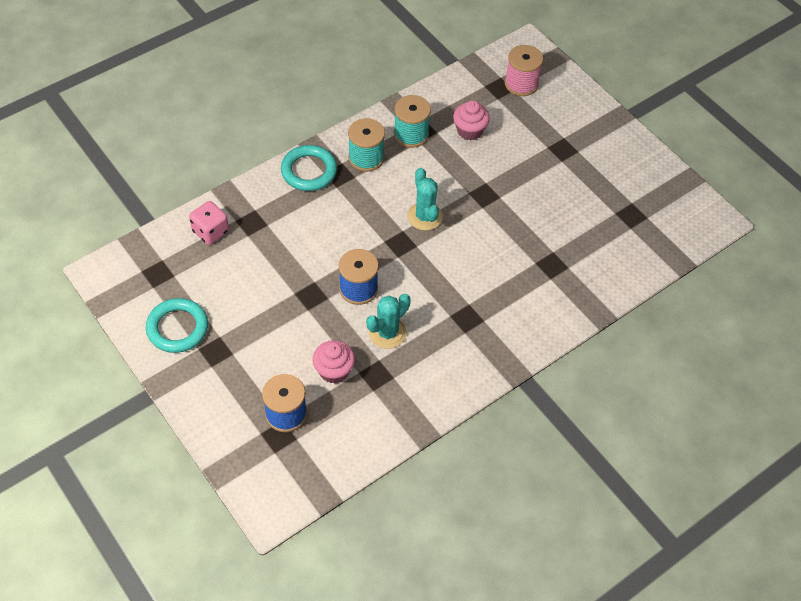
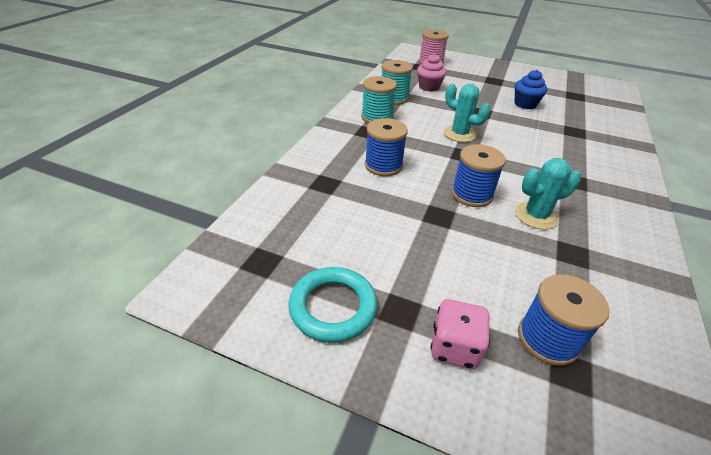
camera: 30 degrees left, 15 degrees down
(210, 231) = (291, 204): pink dice -> pink dice (454, 347)
(309, 171) = (341, 136): turquoise ring -> none
(315, 224) = (383, 165): none -> blue spool
(334, 370) = (535, 268): pink cupcake -> none
(387, 333) = (536, 216): turquoise cactus -> turquoise cactus turned 60 degrees clockwise
(549, 203) = (525, 104): none -> blue cupcake

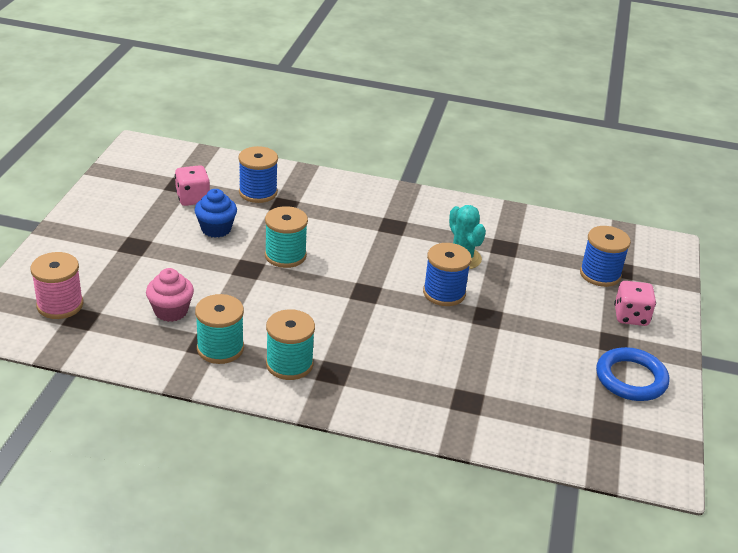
camera: 100 degrees left, 5 degrees down
(333, 307) = (631, 378): turquoise ring -> blue ring
(383, 165) = (413, 355): blue spool -> blue spool (258, 192)
(459, 134) = (317, 291): turquoise cactus -> none
(502, 126) = (285, 256): none -> turquoise spool
(560, 99) = (193, 198): none -> pink dice

